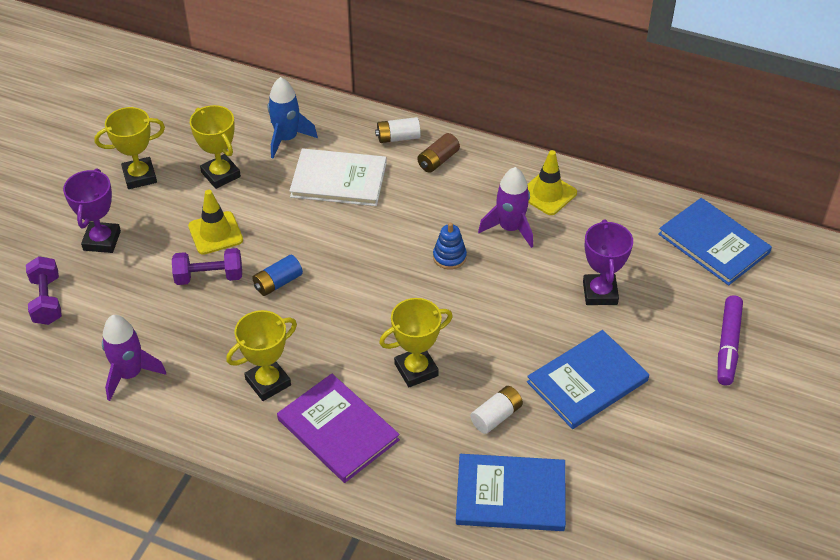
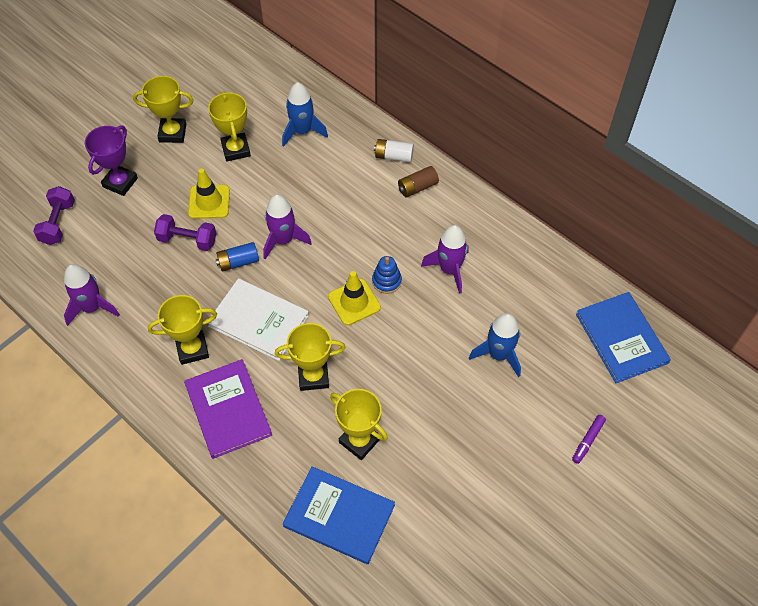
camera: 20 degrees right, 10 degrees up
(318, 248) = (283, 240): none -> purple rocket
(338, 180) = (327, 182): white book -> white book (258, 320)
(496, 416) = (359, 440): white battery -> yellow trophy
(547, 194) = (496, 246): yellow traffic cone -> yellow traffic cone (354, 302)
(587, 381) = (450, 434): blue book -> none
(600, 293) = (498, 355): purple trophy -> blue rocket
(728, 345) = (588, 441): purple marker -> purple marker, size x0.59

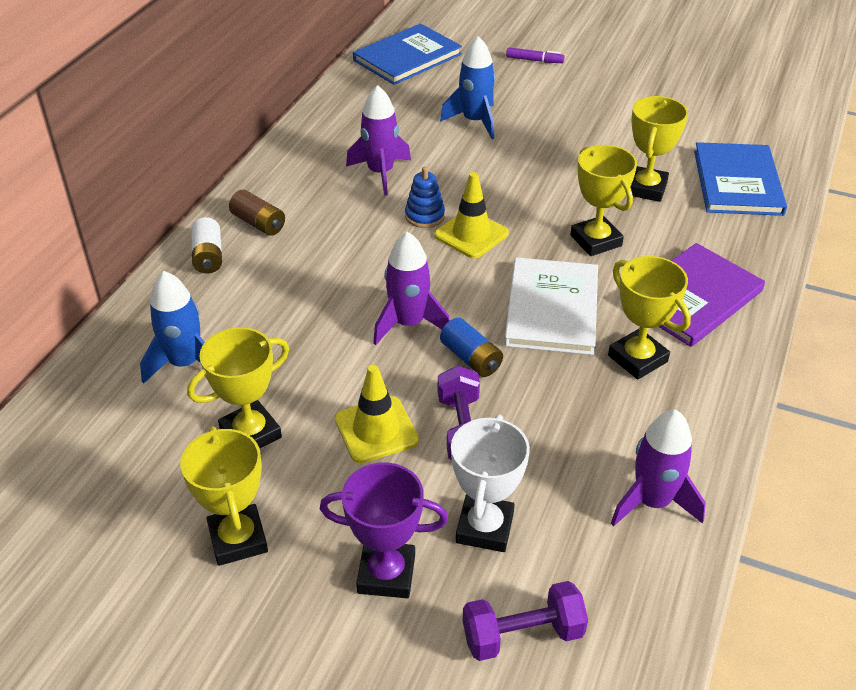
camera: 110 degrees left, 15 degrees down
(121, 228) = (484, 528): none -> white trophy

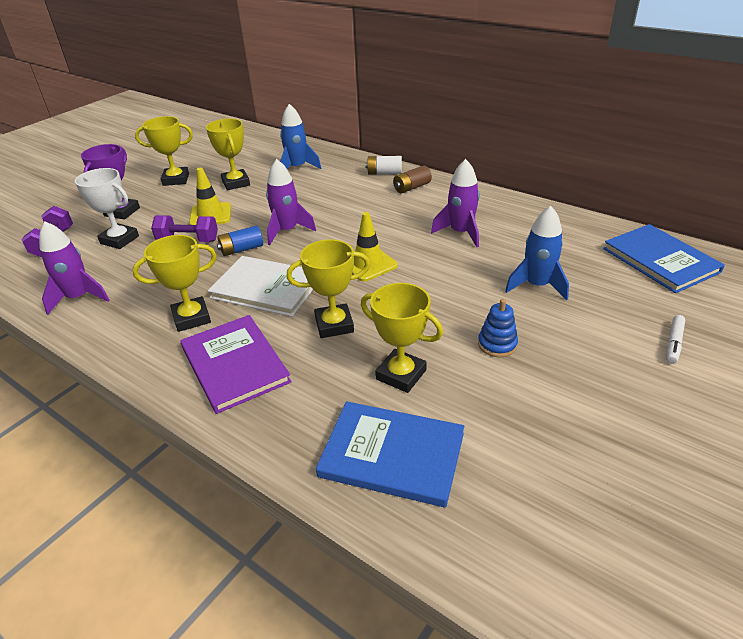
camera: 105 degrees right, 5 degrees down
(425, 216) = (399, 247): blue stacking toy -> blue stacking toy (497, 344)
(534, 60) = (673, 343): purple marker -> white marker

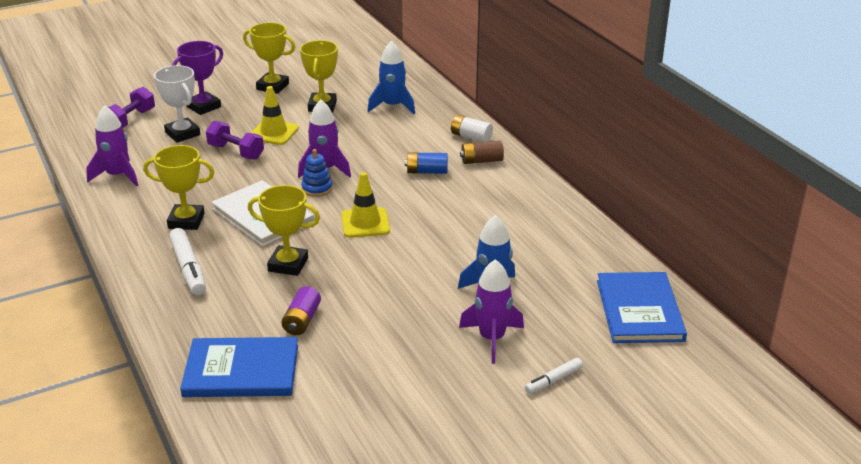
camera: 25 degrees right, 5 degrees down
(235, 364) = (188, 268): purple book -> white marker
(241, 249) = (272, 174): blue battery -> blue battery (427, 172)
(392, 455) = (241, 370): blue book -> blue book turned 45 degrees counterclockwise
(401, 375) = (302, 320): yellow trophy -> purple battery
(460, 233) = (478, 221): purple rocket -> purple rocket (492, 339)
(497, 344) = (401, 326): blue stacking toy -> blue stacking toy (317, 188)

